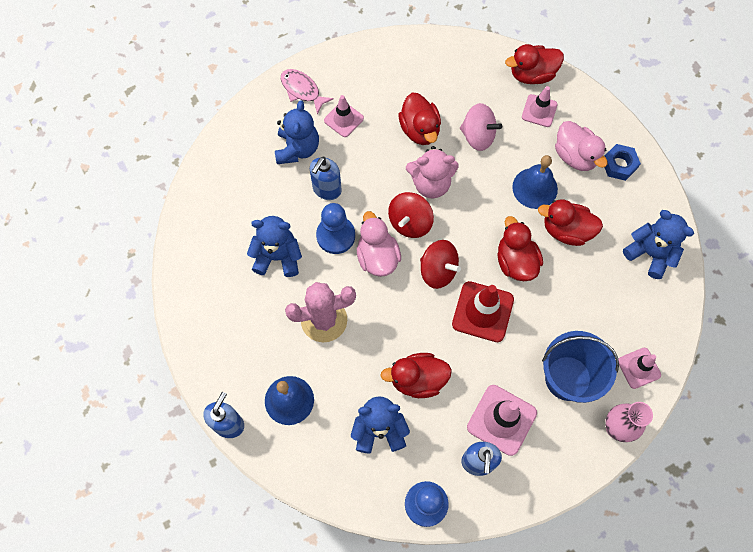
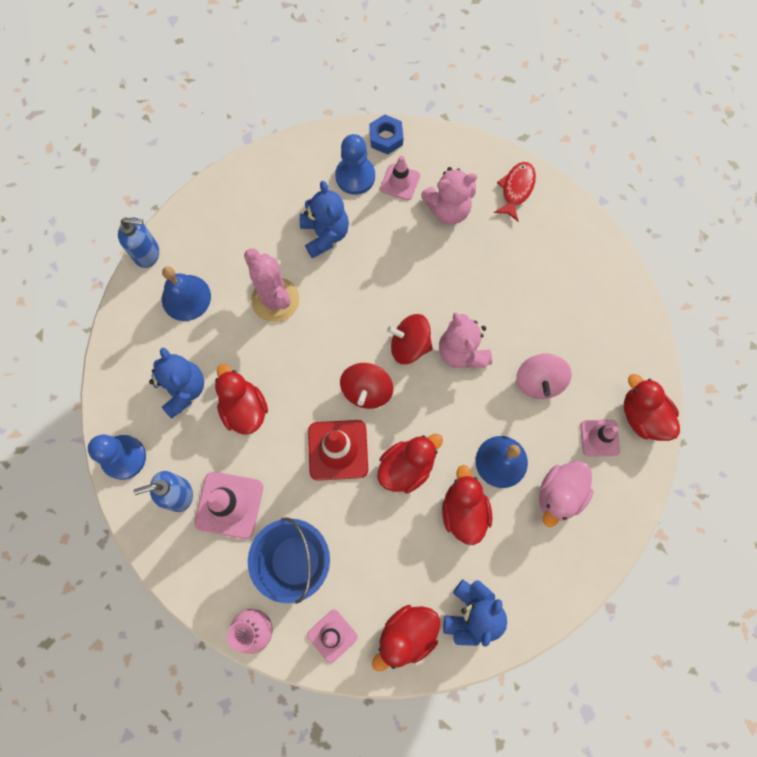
camera: 70 degrees right, 5 degrees up
(297, 149) = (448, 209): blue teddy bear -> pink teddy bear
(302, 90) = (516, 189): pink fish -> red fish
(326, 189) = (414, 253): blue soap dispenser -> none
(335, 236) = (367, 279): blue pawn -> blue pawn (355, 176)
(343, 119) = (500, 240): pink traffic cone -> pink traffic cone (400, 182)
(377, 257) = (360, 326): pink duck -> none
(420, 130) = (520, 319): red duck -> red duck (407, 634)
(619, 165) = (569, 548): blue nut -> blue nut (386, 138)

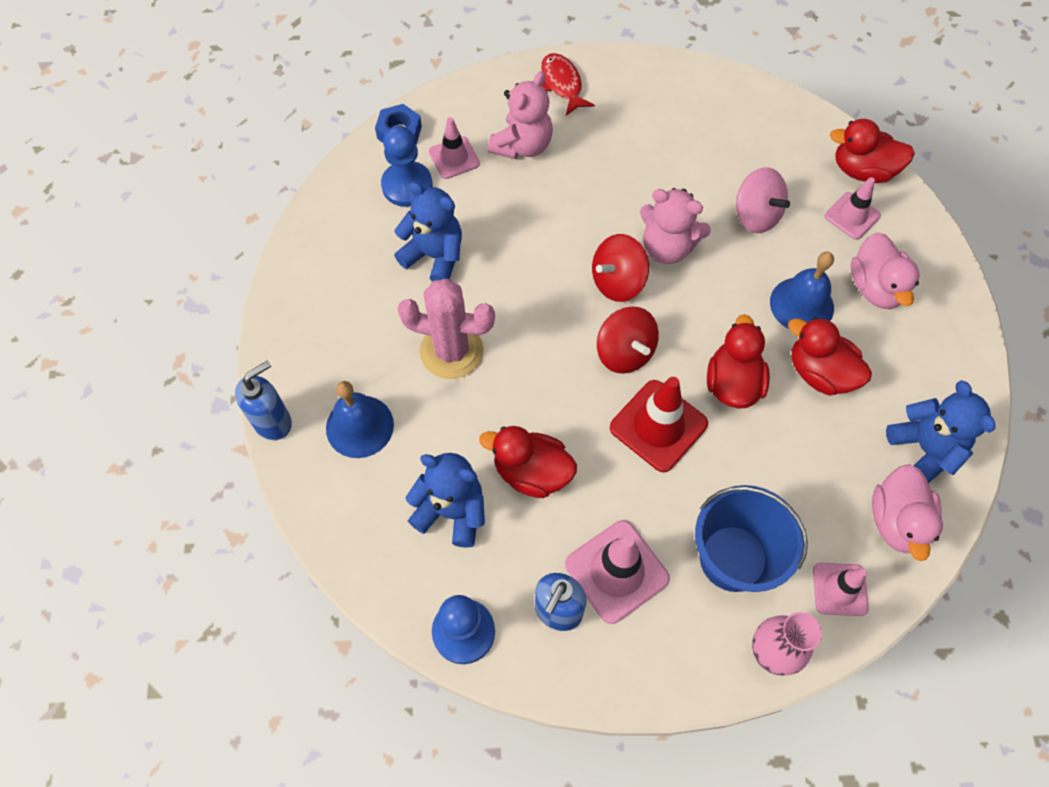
camera: 45 degrees left, 10 degrees down
(407, 634) = (897, 521): red duck -> pink duck

